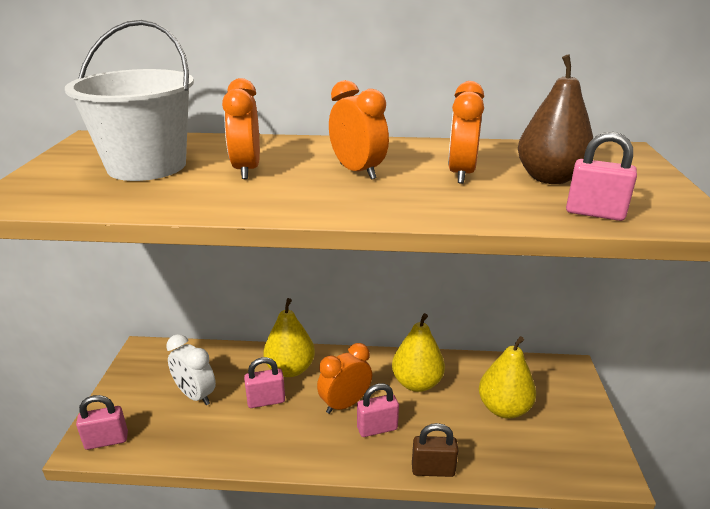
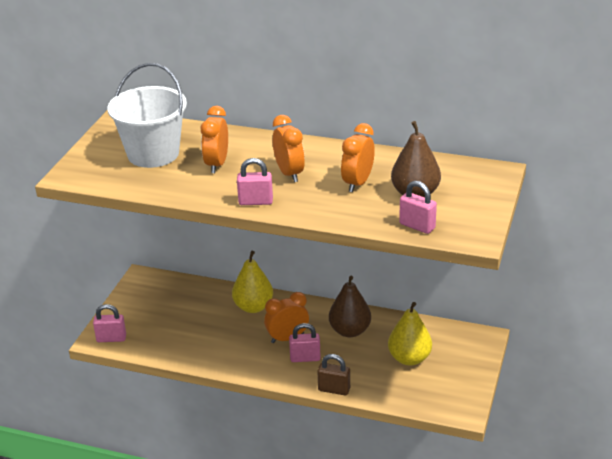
camera: 15 degrees right, 5 degrees up
(195, 395) = (177, 316): white clock -> none
(266, 401) = (228, 328): pink padlock -> pink padlock (255, 202)
(417, 383) = (350, 331): yellow pear -> brown pear

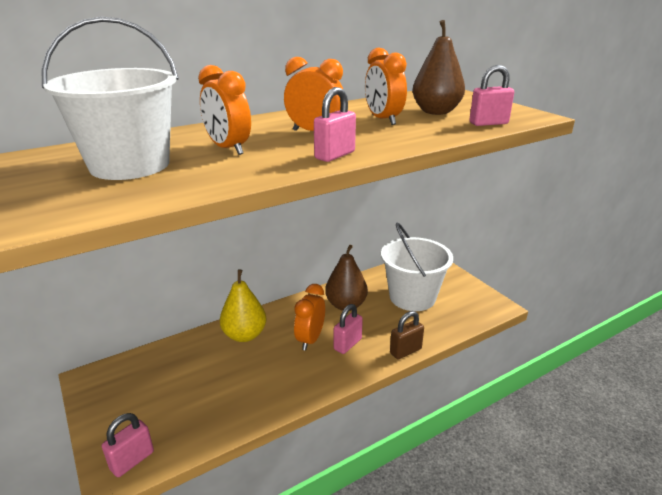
camera: 50 degrees left, 5 degrees down
(409, 358) = (412, 297): yellow pear -> white bucket

